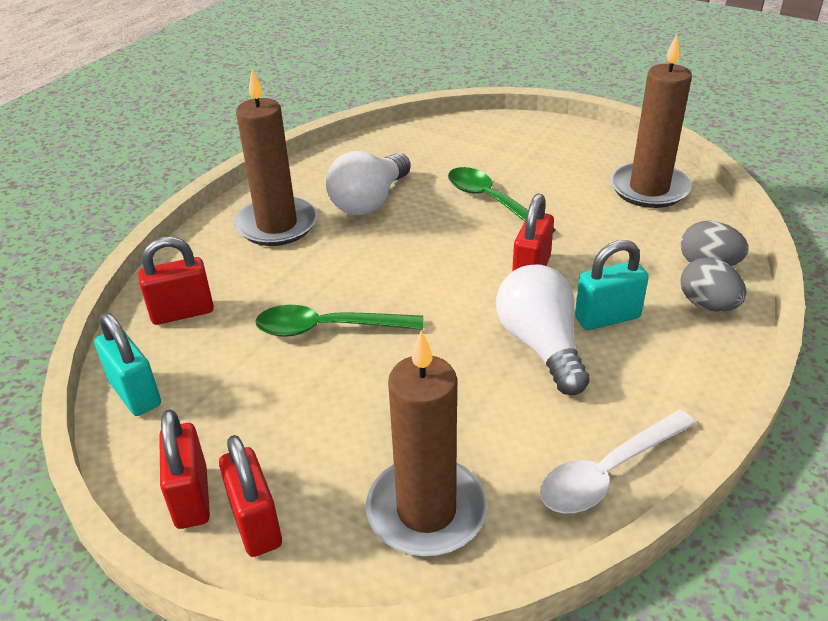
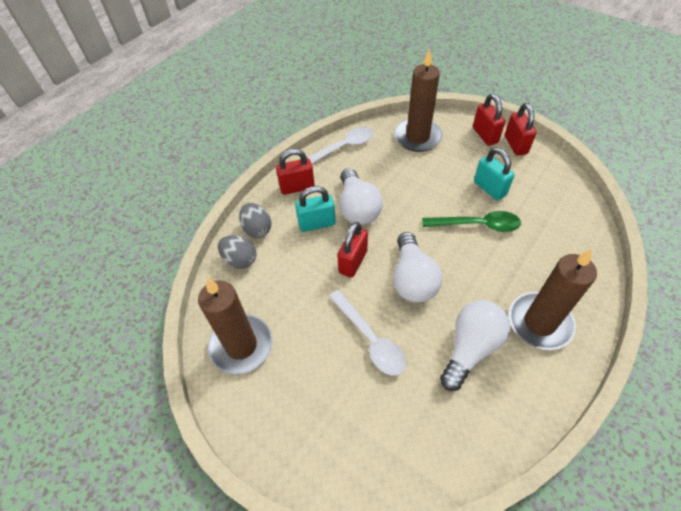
camera: 175 degrees left, 15 degrees up
(135, 393) = (568, 191): turquoise padlock -> turquoise padlock (489, 188)
(182, 312) = (571, 241): red padlock -> red padlock (297, 187)
(439, 257) = (412, 279): none -> white light bulb
(491, 201) = (370, 340): green spoon -> white spoon

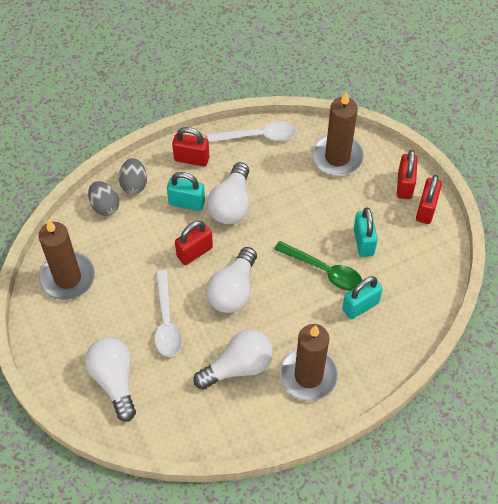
camera: 25 degrees right, 5 degrees up
(358, 430) = (114, 380): none -> white light bulb
(530, 239) = (360, 306): none -> turquoise padlock

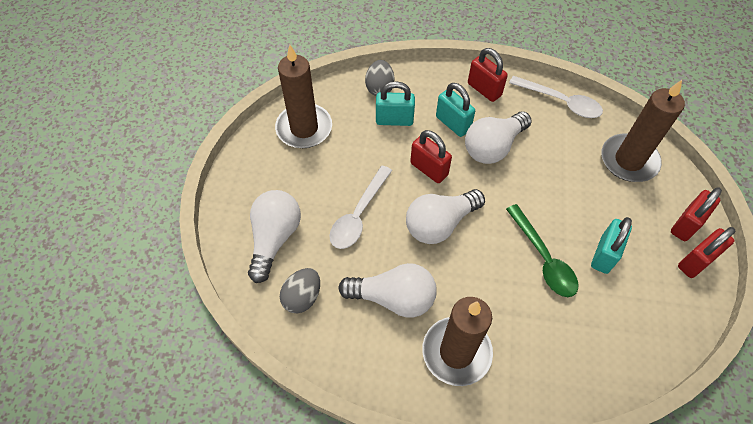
camera: 35 degrees right, 0 degrees up
(134, 184) = (418, 84): grey egg -> grey egg (302, 297)
(194, 252) = (429, 169): red padlock -> red padlock turned 45 degrees clockwise
(360, 306) = (559, 316): turquoise padlock -> turquoise padlock (394, 120)

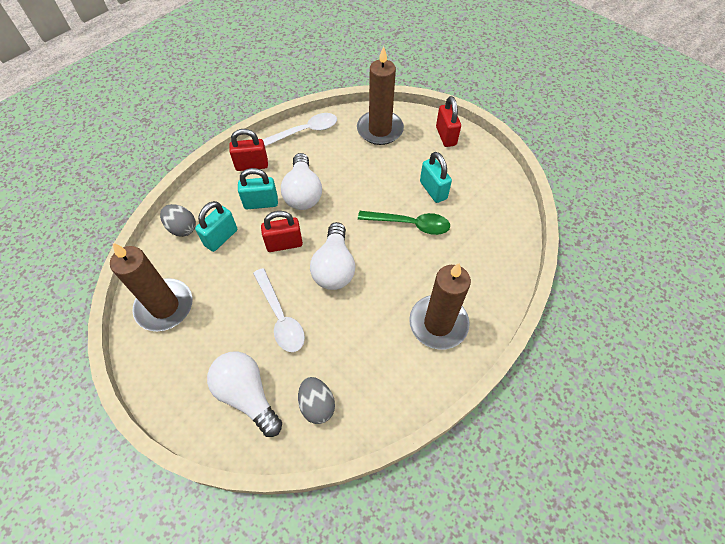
camera: 55 degrees left, 0 degrees up
(393, 298) = (368, 337): white light bulb -> none
(696, 261) = (472, 149): red padlock -> none

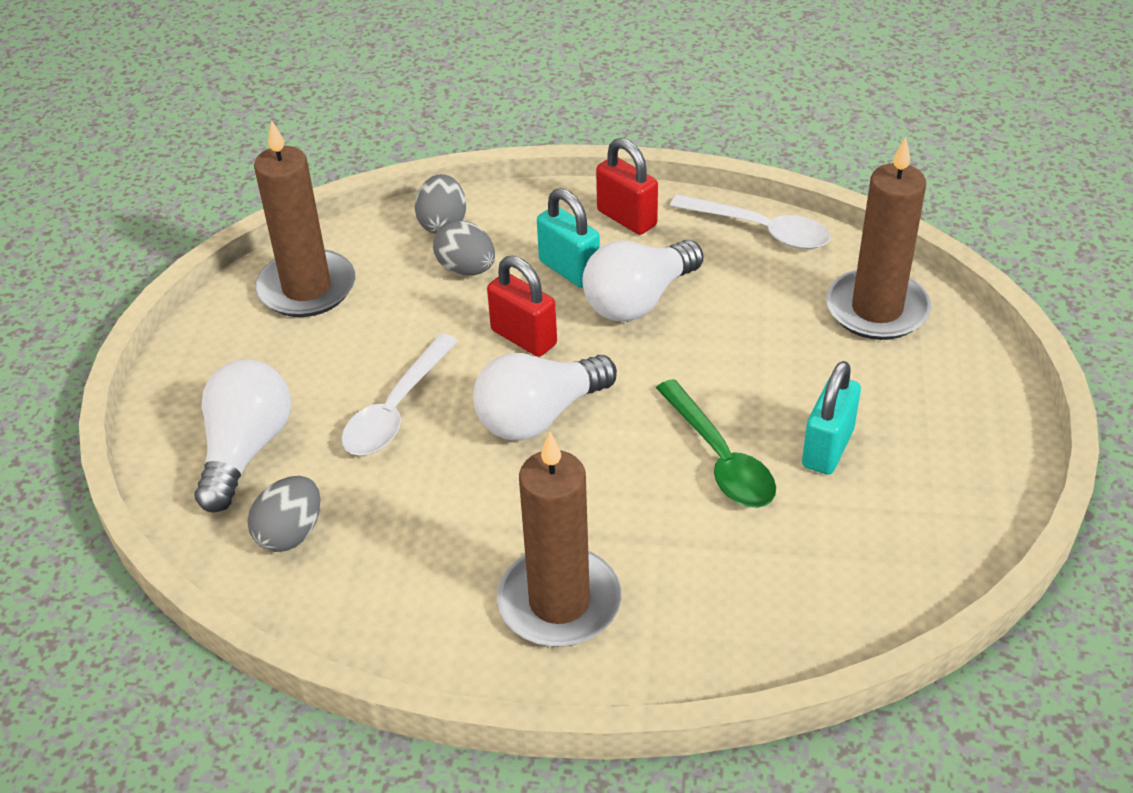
camera: 55 degrees right, 15 degrees down
(221, 238) = (466, 269): turquoise padlock -> grey egg
(446, 136) = (974, 398): red padlock -> none

